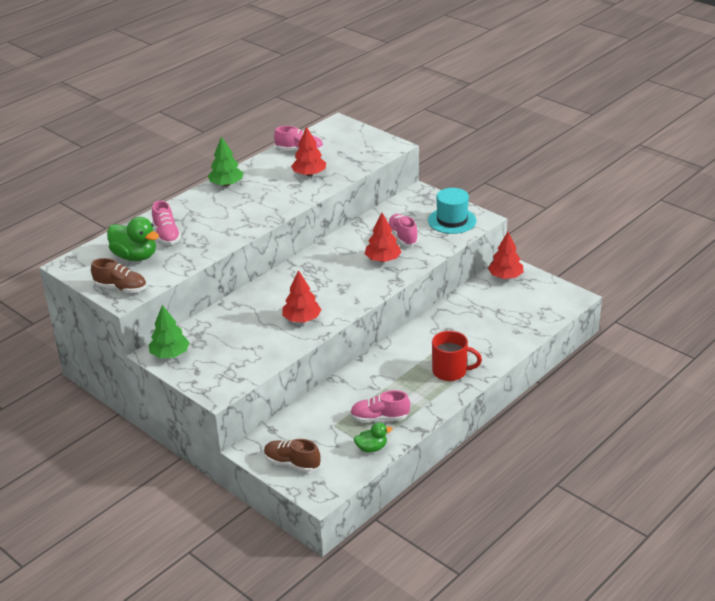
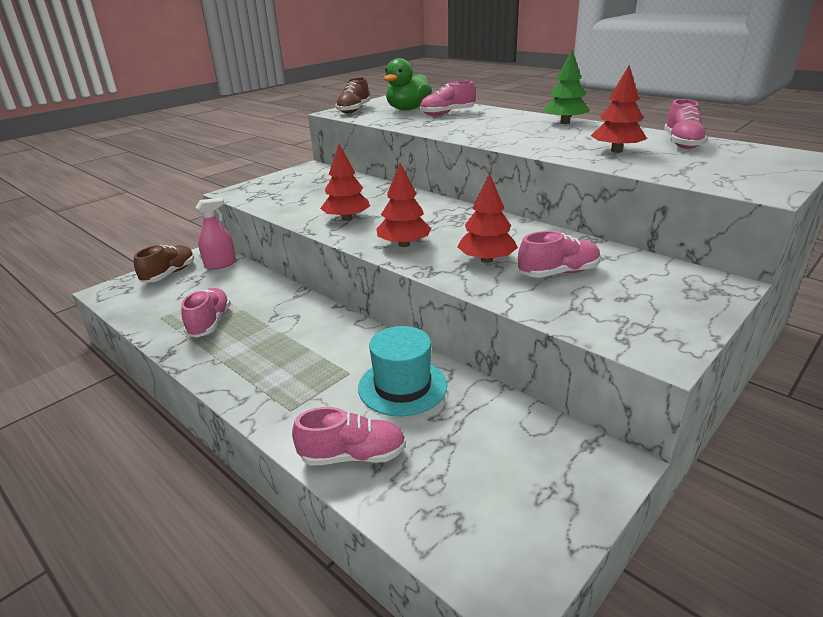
camera: 90 degrees right, 5 degrees down
(170, 354) = (307, 172): green tree -> none
(277, 434) = (220, 264): none -> pink spray bottle
(371, 448) = (158, 319): green duck -> none
(451, 371) = (282, 381): red mug -> none
(452, 220) = (637, 318): turquoise hat -> turquoise hat (402, 386)
(505, 276) = (572, 458): red tree -> red tree (404, 244)
(510, 339) = (353, 456): none -> pink shoe

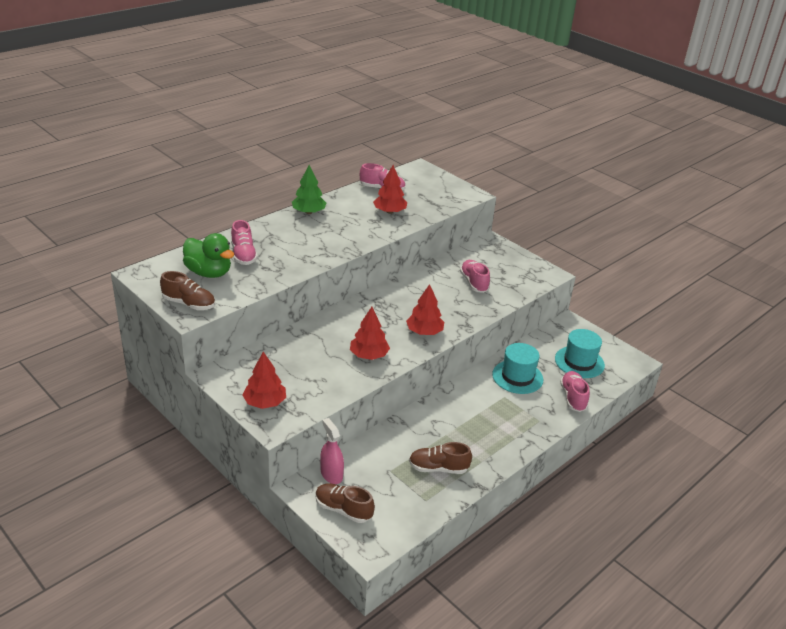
camera: 90 degrees left, 5 degrees up
(210, 323) = (438, 468): pink shoe -> brown shoe
(470, 471) = (579, 362): none -> turquoise hat
(486, 260) = (453, 303): red tree -> red tree (265, 402)

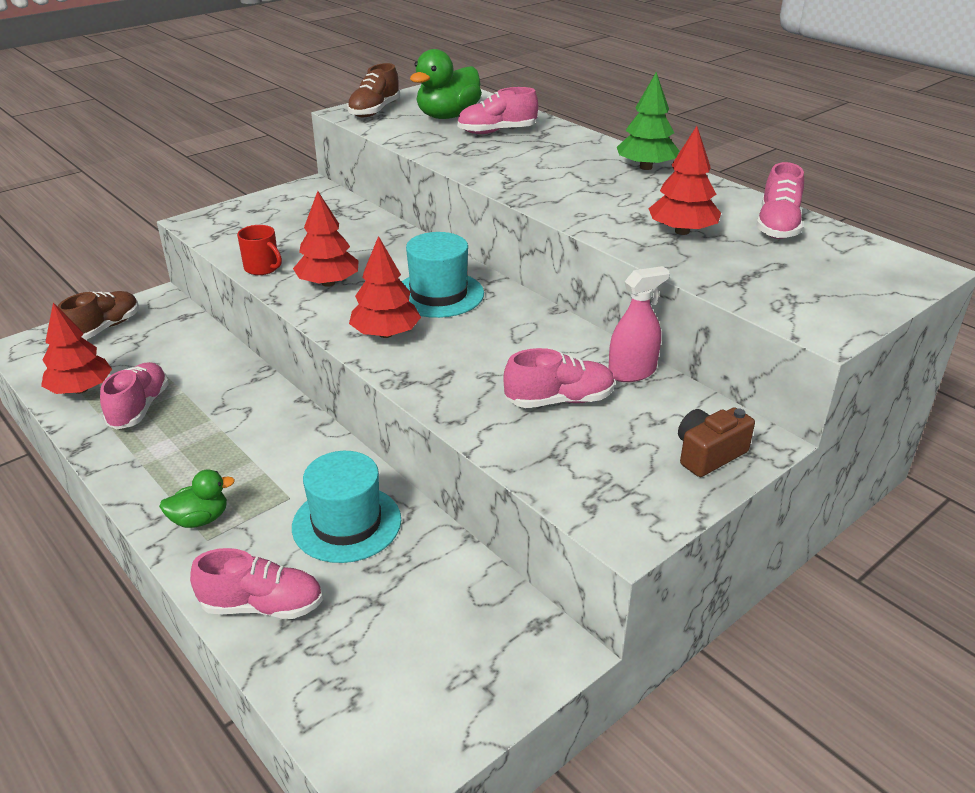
camera: 95 degrees right, 0 degrees up
(265, 402) = (245, 215): red tree -> red tree (81, 389)
(331, 474) = (171, 320): pink spray bottle -> pink spray bottle (632, 372)
(349, 384) = (262, 268): none -> red mug
(438, 468) = (139, 408): brown shoe -> pink shoe
(502, 252) = (708, 454): none -> brown camera
(526, 425) = (200, 519): none -> green duck
(579, 362) = (388, 641): turquoise hat -> turquoise hat (438, 294)

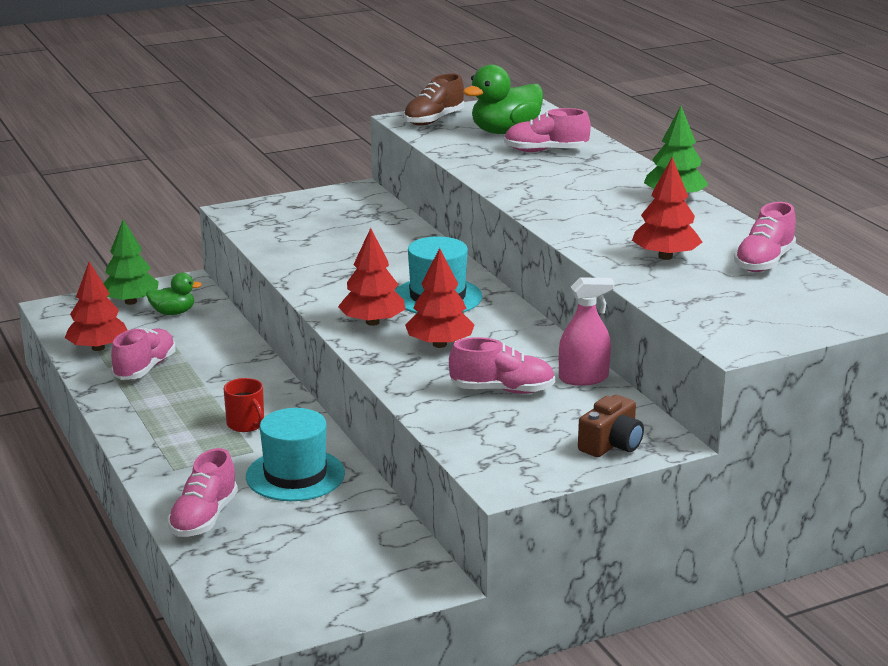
camera: 15 degrees right, 10 degrees down
(104, 328) = (130, 302): brown shoe -> green tree
(200, 519) = (172, 455): green duck -> green duck (173, 313)
(262, 268) = (283, 257): red mug -> red mug (246, 424)
(262, 606) = (204, 518): pink shoe -> pink shoe turned 90 degrees clockwise
(328, 283) = (338, 276): red tree -> red tree (439, 344)
(708, 454) = (611, 444): brown camera -> brown camera turned 150 degrees clockwise

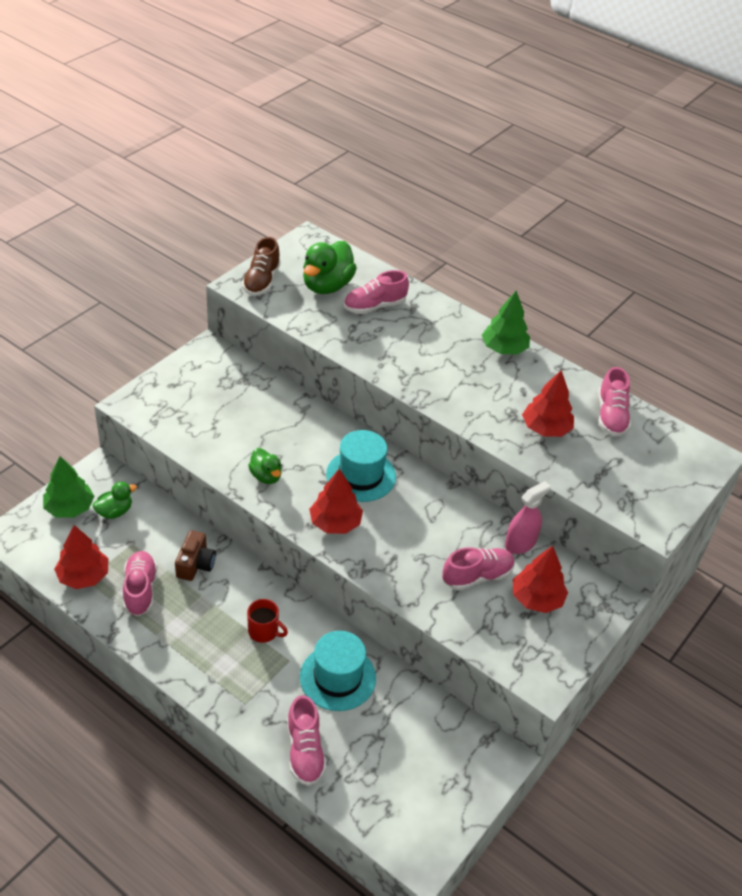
camera: 30 degrees left, 20 degrees up
(329, 279) = (266, 476): none -> green duck
(439, 344) = (400, 535): red tree -> red tree (537, 598)
(611, 444) = (583, 614): brown camera -> brown camera (195, 564)

